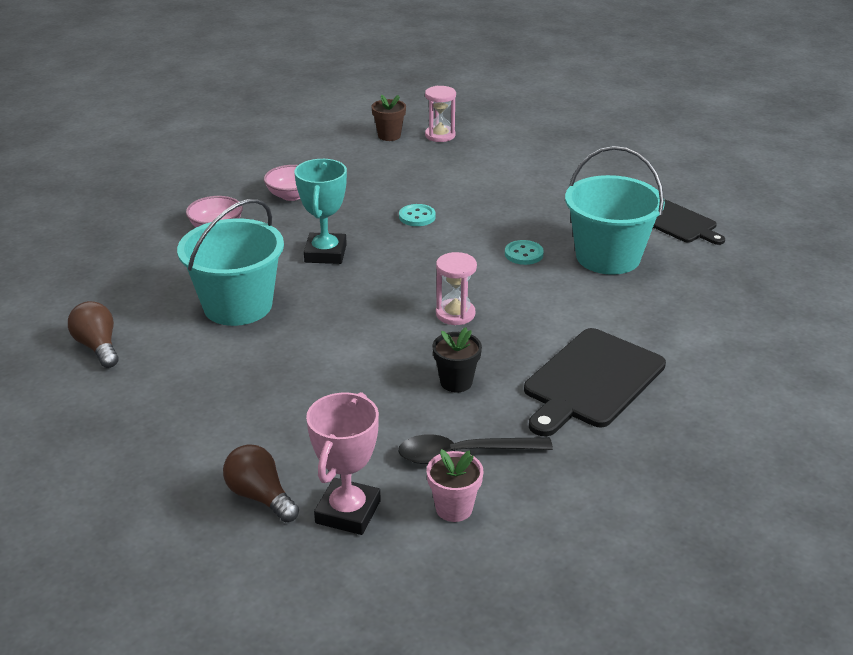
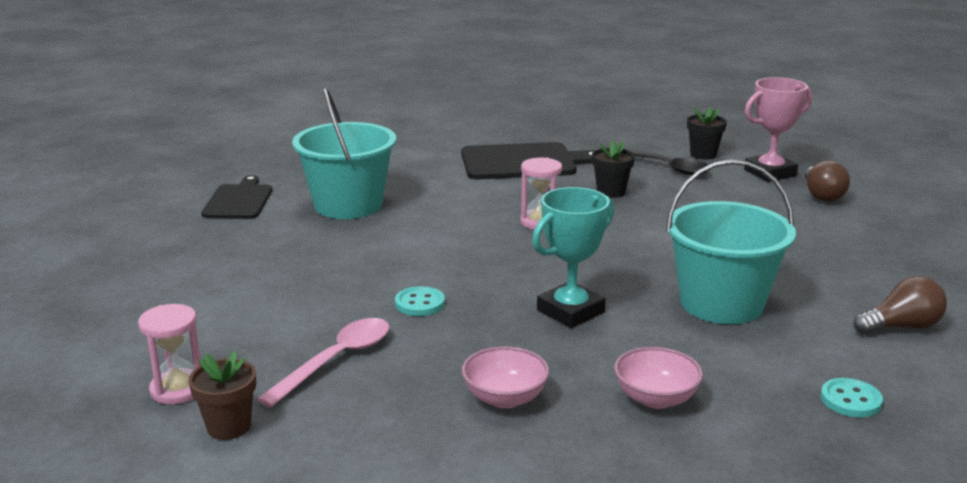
camera: 135 degrees left, 10 degrees down
(98, 347) = (901, 327): brown light bulb -> brown light bulb turned 120 degrees counterclockwise
(399, 174) = (336, 360): none -> pink spoon
(454, 508) = (703, 154): pink flower pot -> black flower pot
(523, 254) = (402, 233): turquoise button -> turquoise button (850, 400)

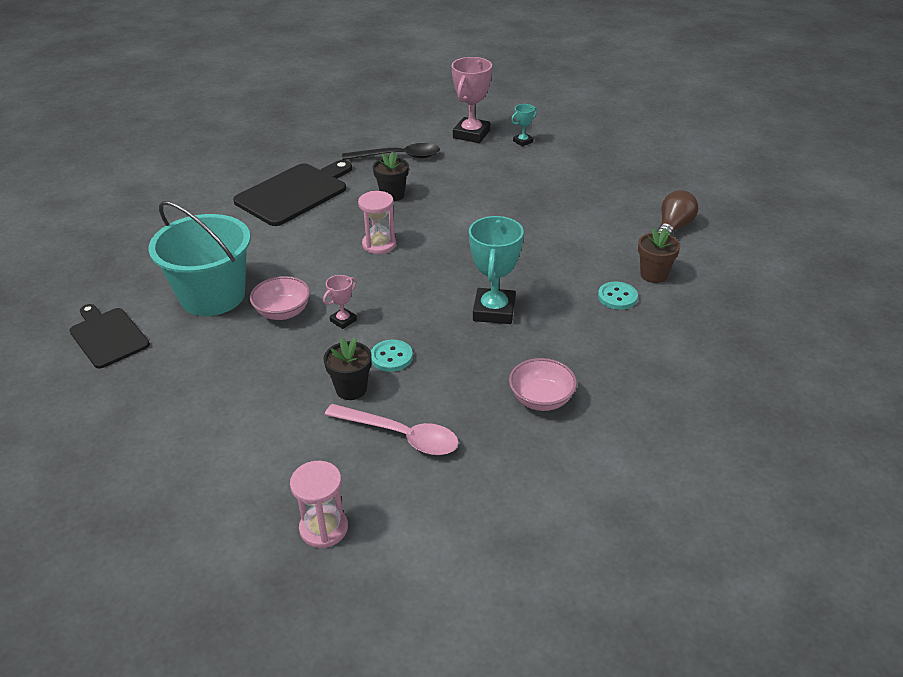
camera: 40 degrees left, 15 degrees up
(229, 427) = (404, 532): brown flower pot -> brown flower pot (653, 275)
(336, 360) = (401, 436): pink spoon -> pink spoon turned 120 degrees clockwise
(421, 261) = (343, 320): none -> pink trophy
(655, 398) = (618, 349): pink bowl -> pink bowl (283, 312)
(703, 154) = (411, 134): black flower pot -> black flower pot (351, 389)
(721, 303) = (569, 258): turquoise bucket -> none
(822, 195) = (523, 141): brown light bulb -> turquoise trophy
(850, 400) = (706, 293): turquoise button -> turquoise button (617, 297)

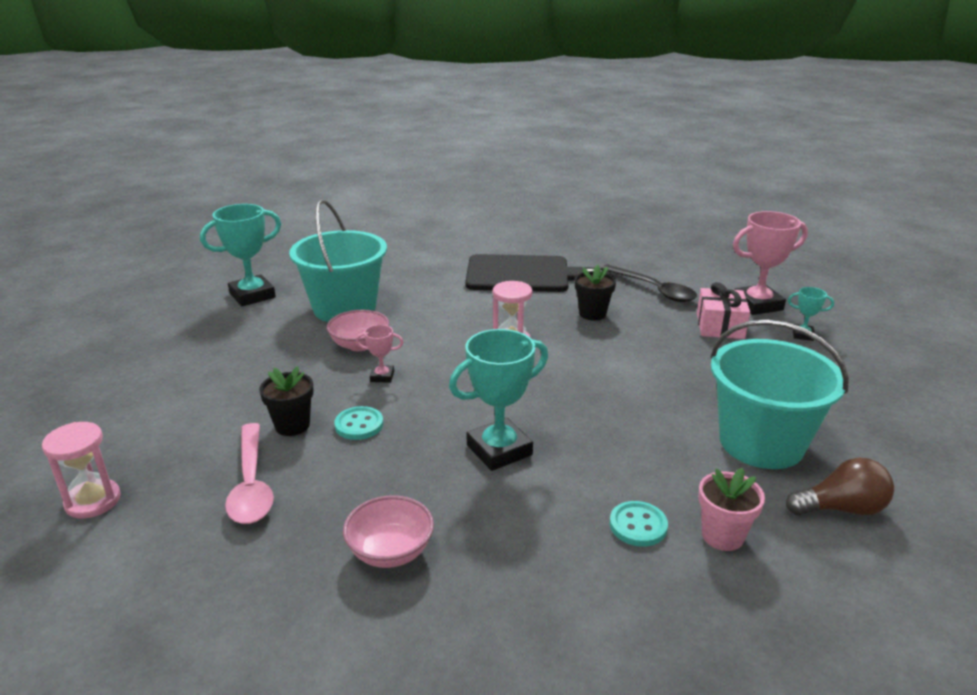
camera: 50 degrees right, 10 degrees down
(108, 336) = (252, 295): black cutting board -> turquoise trophy
(475, 160) = (720, 326): none -> pink gift
(598, 218) = (761, 443): none -> turquoise bucket
(653, 275) = (722, 536): brown flower pot -> pink flower pot

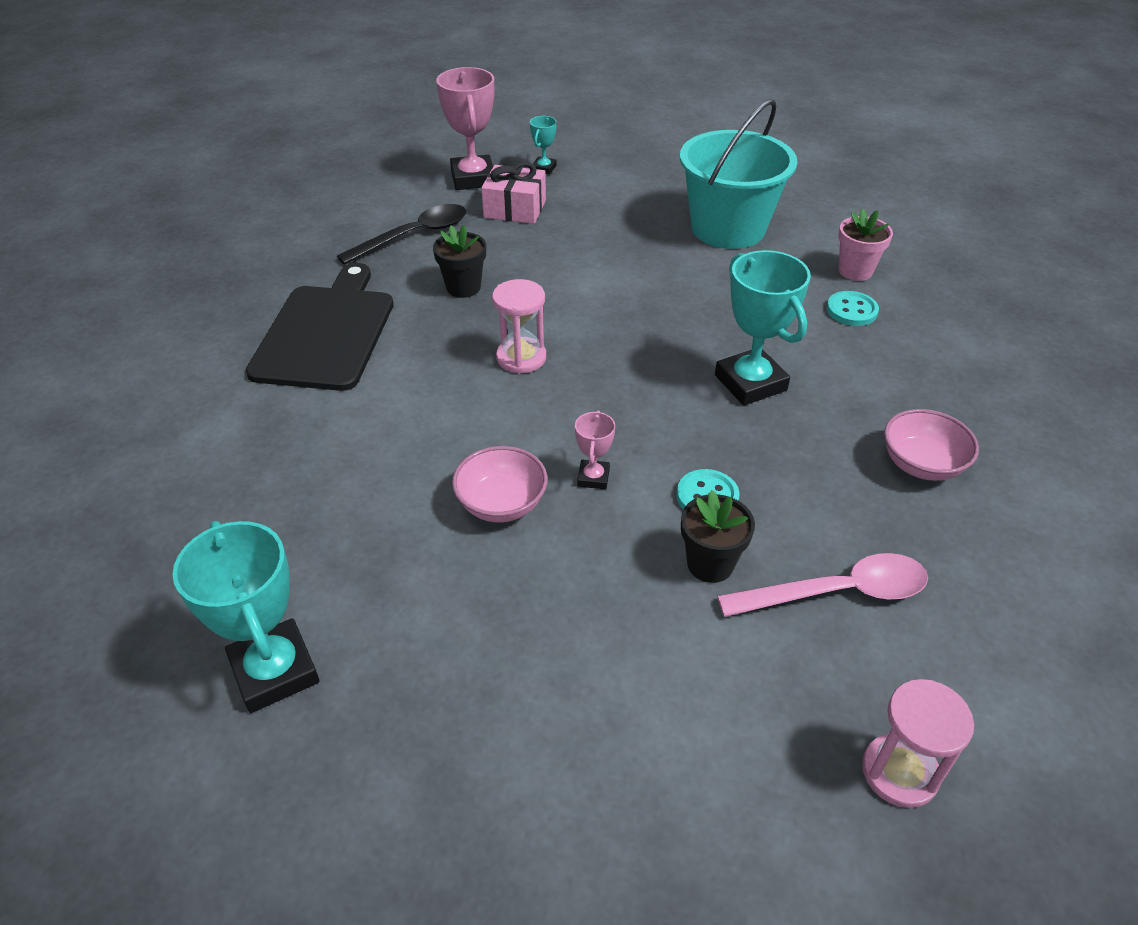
camera: 85 degrees left, 15 degrees up
(344, 308) = (373, 528): turquoise bucket -> none
(841, 508) = (811, 212): brown light bulb -> none

